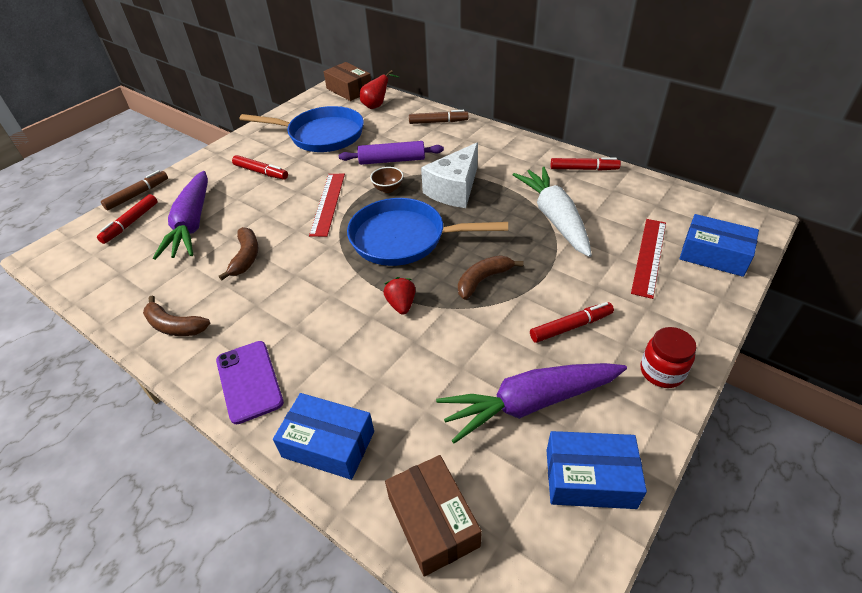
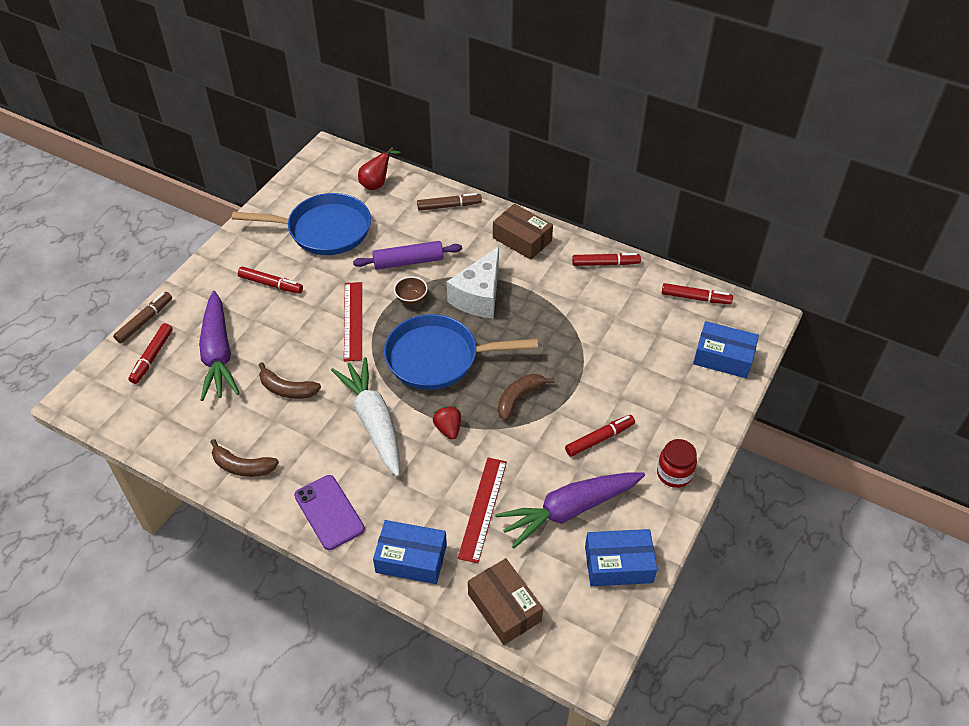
camera: 10 degrees left, 5 degrees up
(246, 257) = (287, 389): brown banana -> brown banana turned 120 degrees clockwise
(349, 90) = (339, 160): brown box -> brown box (522, 239)
(554, 218) = (580, 325): white carrot -> white carrot (373, 422)
(649, 256) = (666, 362): red ruler -> red ruler (482, 508)
(679, 201) = (695, 298): none -> red marker

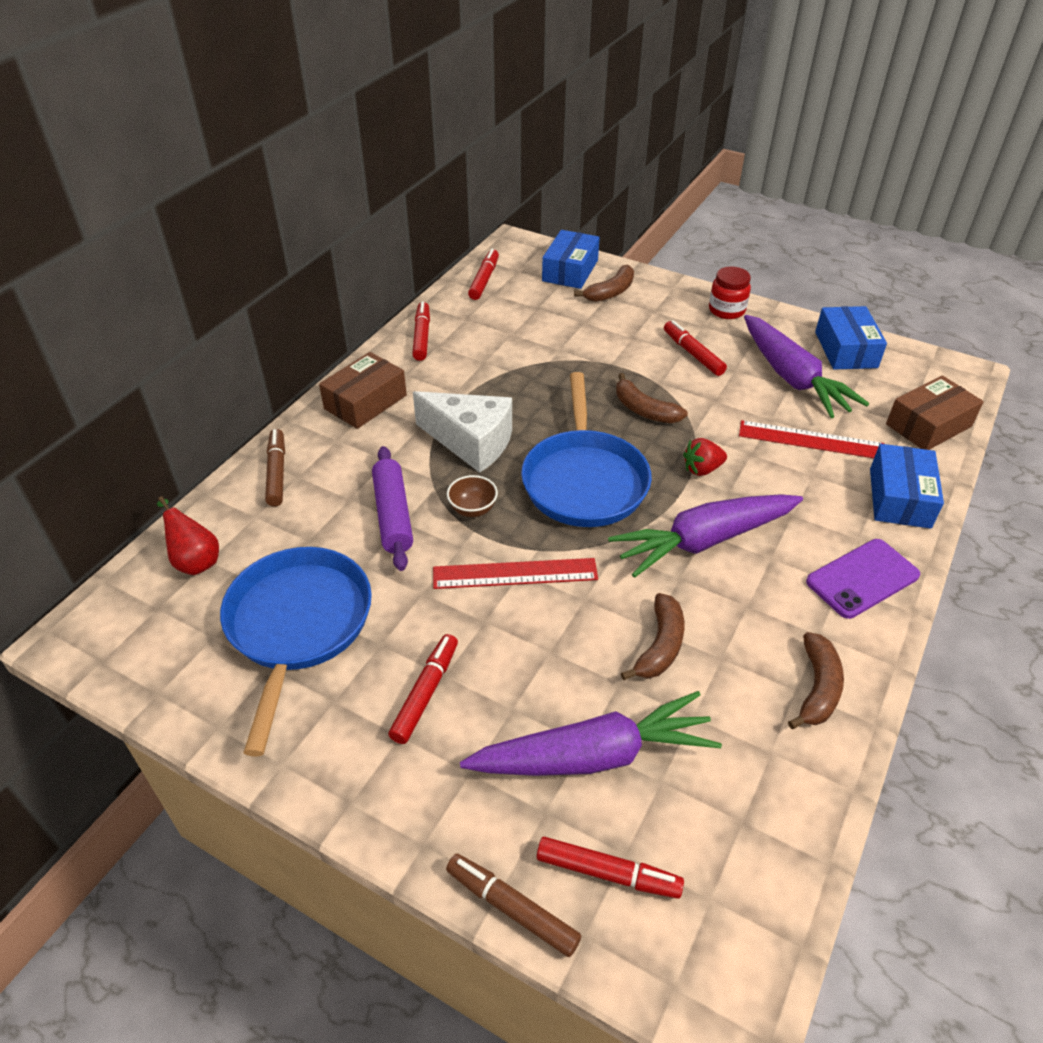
camera: 90 degrees left, 5 degrees down
(373, 422) = (704, 541): white carrot -> purple carrot
(691, 386) = (610, 292): none -> brown banana

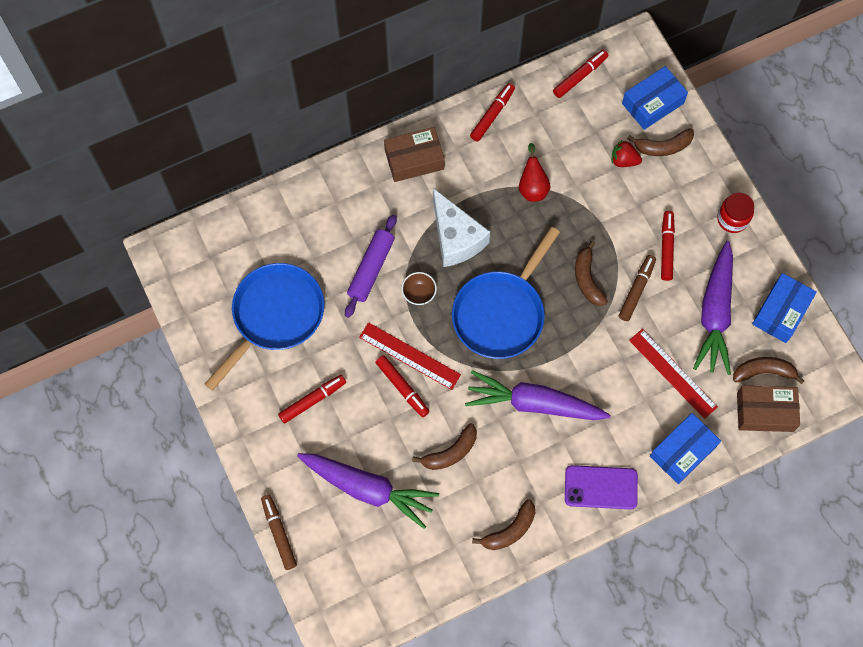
camera: 35 degrees right, 25 degrees up
(195, 561) = (246, 234): red pear -> red pear (532, 187)
(277, 472) = (325, 191): brown marker -> brown marker (636, 290)
(608, 873) = (330, 547): red marker -> red marker (402, 388)
(702, 469) = (580, 351): red strawberry -> red strawberry (624, 160)
(887, 397) = (763, 372): none -> brown banana

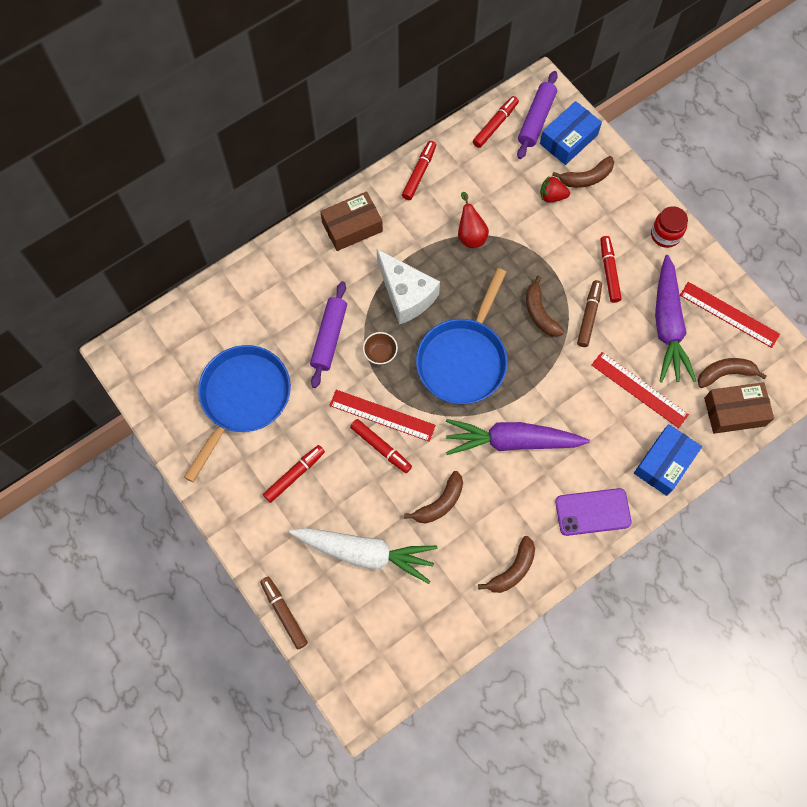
camera: 10 degrees left, 0 degrees up
(368, 488) = (365, 553): purple carrot -> white carrot
(623, 77) = (536, 119): none -> purple rolling pin
(781, 312) = (729, 314): blue box -> red ruler

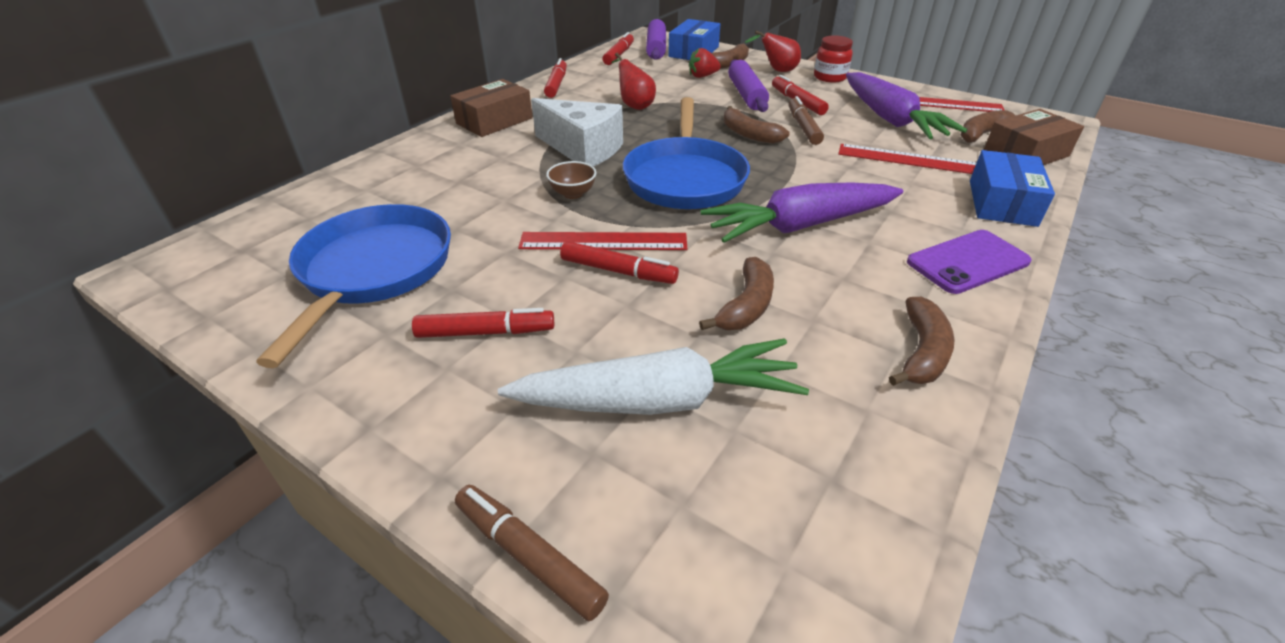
camera: 20 degrees left, 30 degrees down
(294, 475) = (486, 332): red marker -> red marker turned 60 degrees clockwise
(329, 337) = (495, 194): purple rolling pin -> purple rolling pin (746, 95)
(625, 206) = (777, 71): none -> red pear

